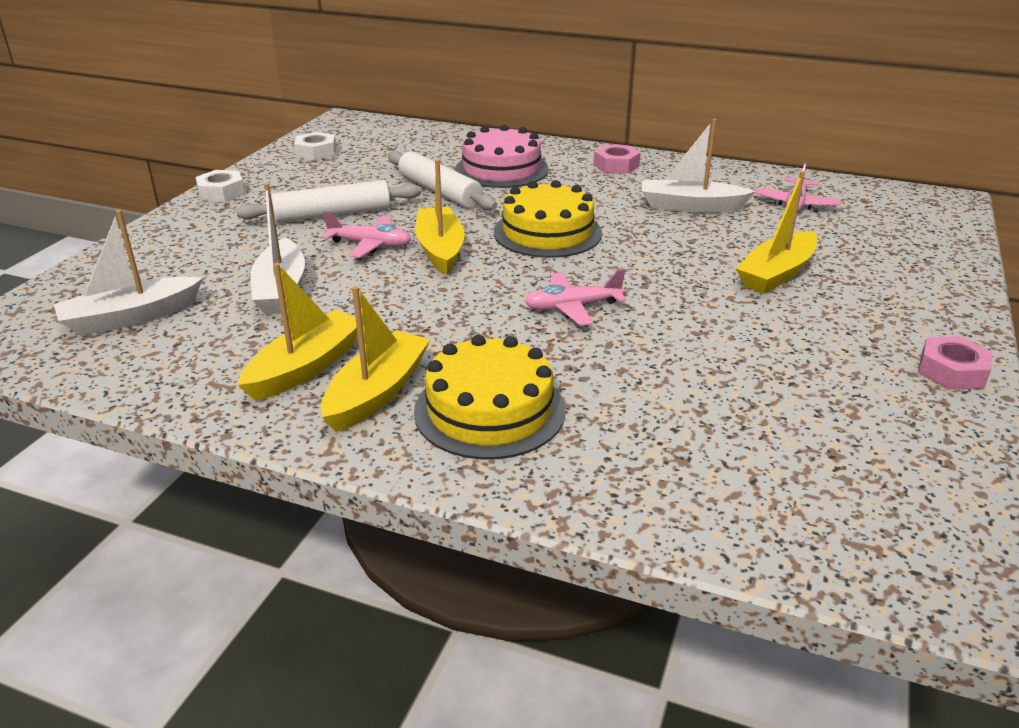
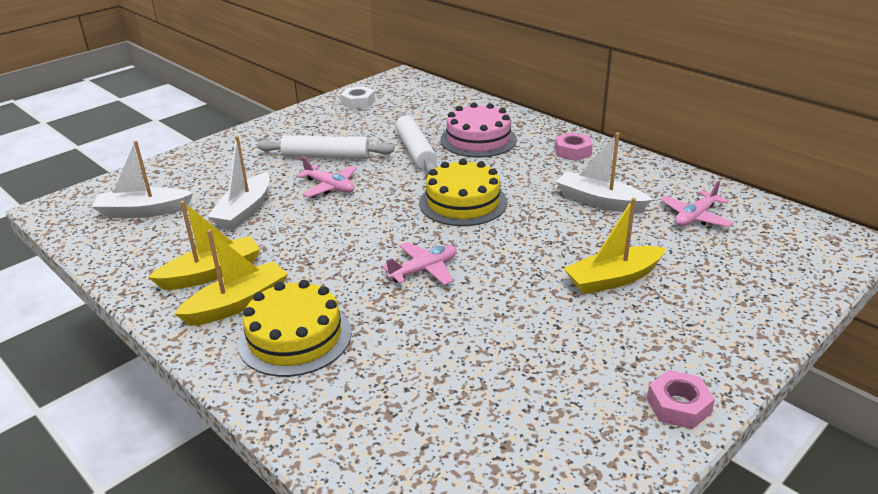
camera: 25 degrees right, 0 degrees up
(221, 192) = (270, 125): white nut -> none
(440, 249) = (373, 201): yellow boat -> none
(572, 307) = (424, 270): pink plane -> pink plane turned 135 degrees clockwise

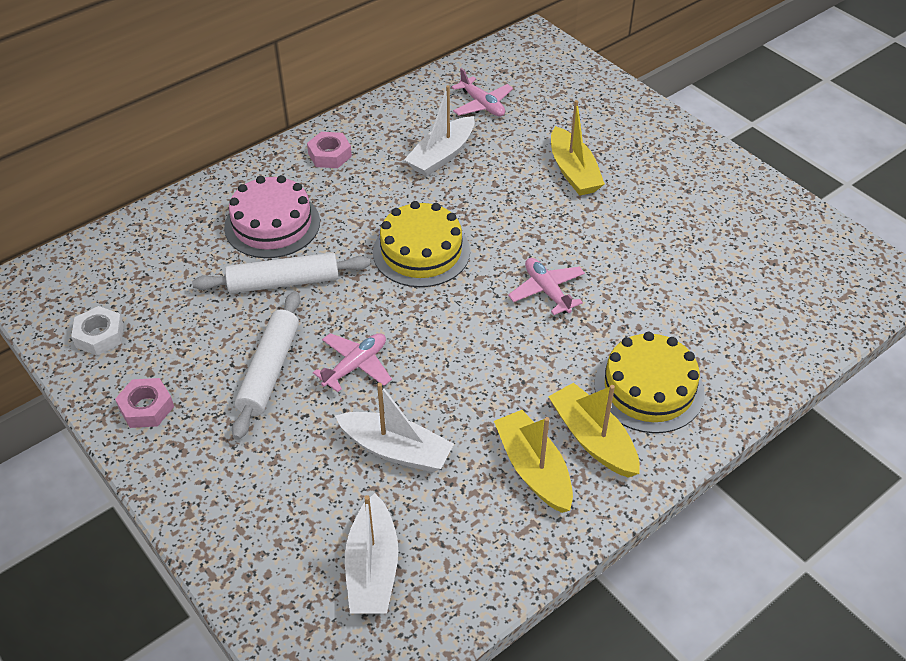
camera: 85 degrees left, 15 degrees up
(678, 406) = (727, 171): pink nut -> pink nut (146, 408)

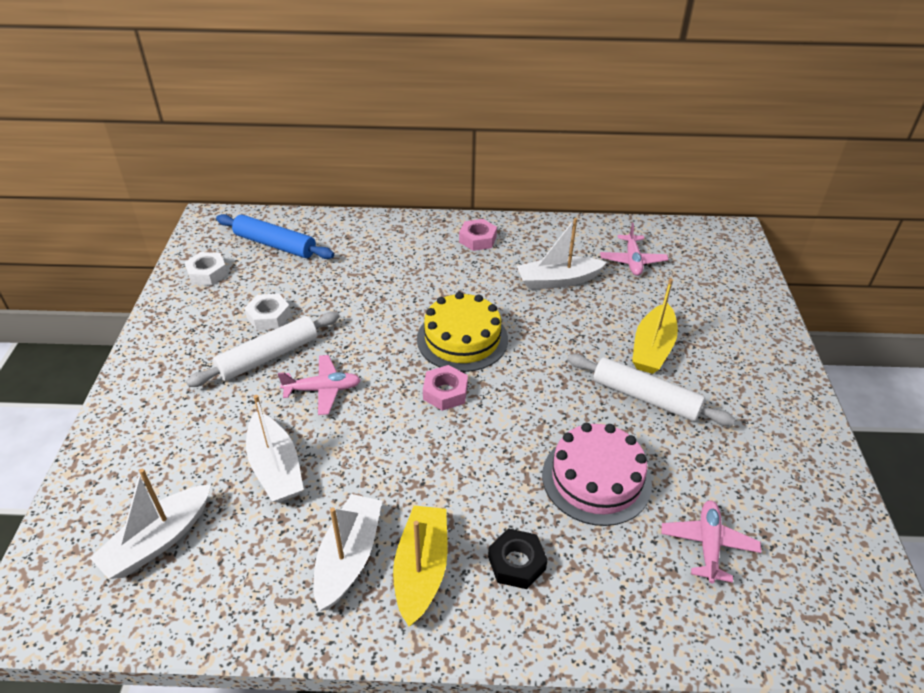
camera: 40 degrees right, 5 degrees down
(134, 268) = (275, 245): none -> blue rolling pin
(146, 408) = (175, 333): pink nut -> pink nut (445, 392)
(222, 337) = (269, 316): none -> white nut
(272, 224) = (386, 264): pink cake -> pink cake (596, 479)
(283, 282) = (347, 305): white rolling pin -> white rolling pin (645, 397)
(533, 469) = (348, 557): yellow boat -> white boat
(547, 291) = (523, 426): pink plane -> pink plane (708, 545)
(649, 388) = (516, 563): yellow cake -> black nut

